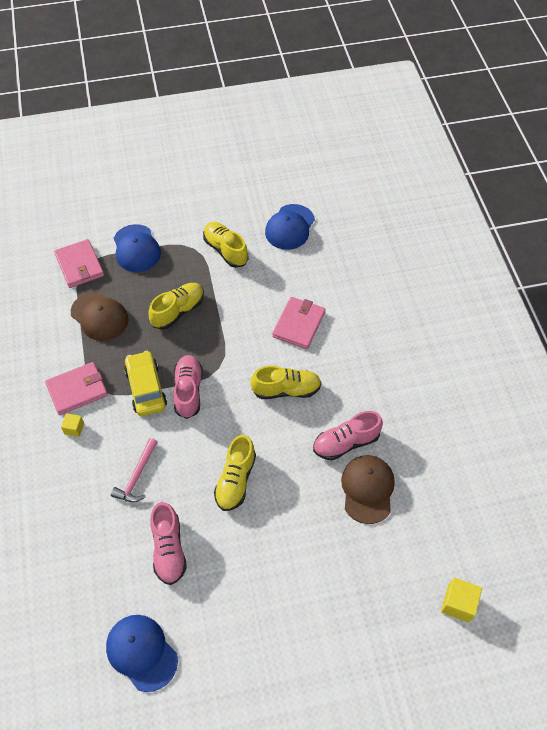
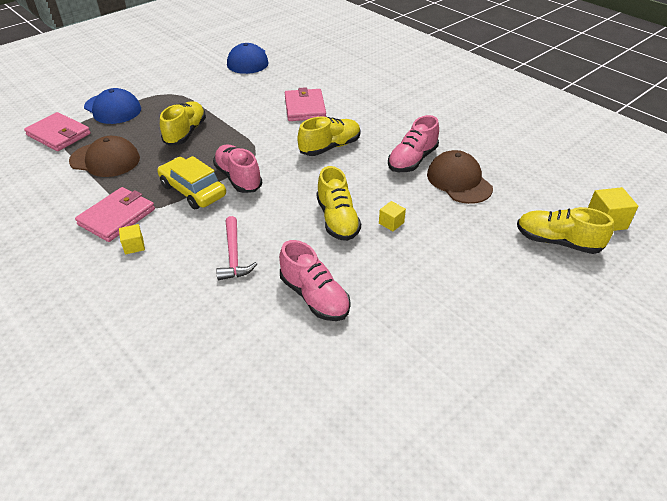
camera: 30 degrees left, 15 degrees down
(141, 652) = (359, 398): blue cap -> none
(225, 250) = (201, 86): yellow shoe -> yellow shoe (557, 242)
(275, 506) = (391, 223): none -> yellow cube

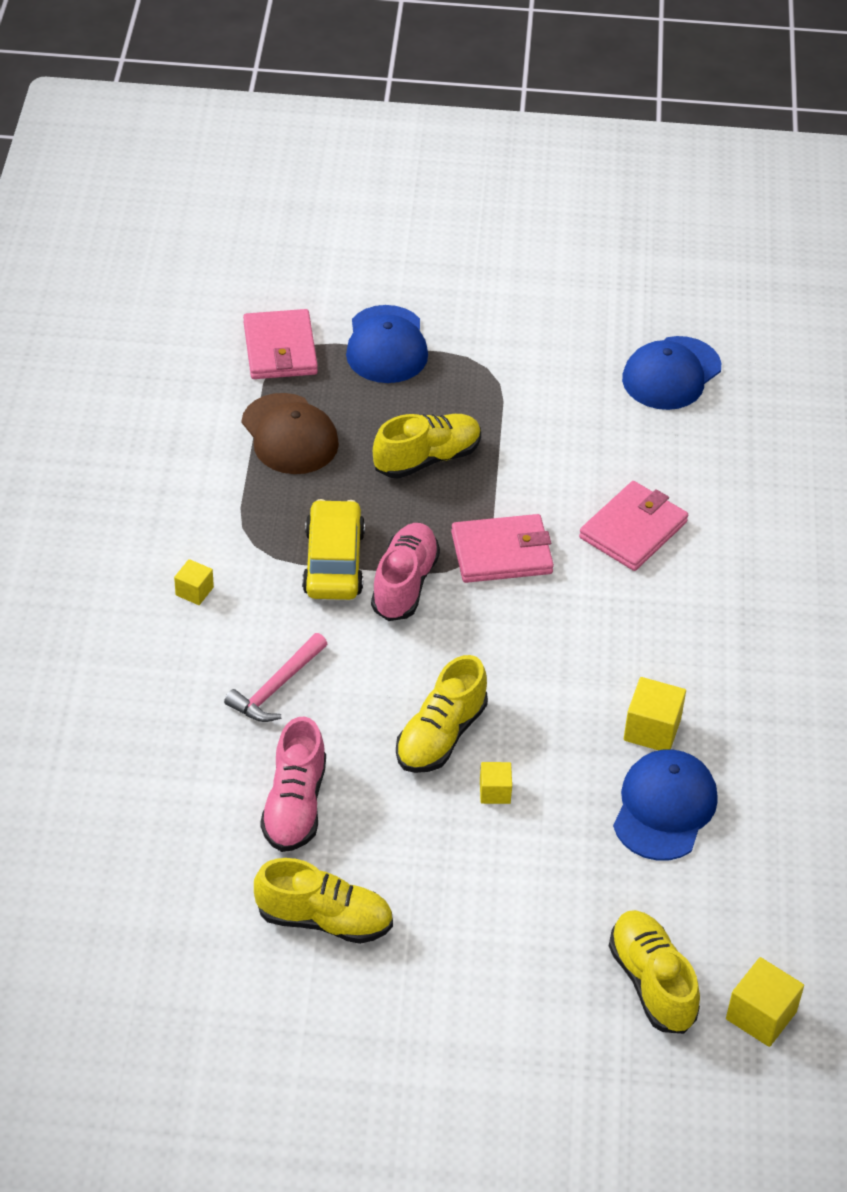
camera: 45 degrees right, 5 degrees up
(117, 217) = (217, 536): pink wallet -> pink wallet (502, 553)
(330, 147) = (575, 624): yellow shoe -> yellow shoe (324, 919)
(412, 160) = (652, 729): pink shoe -> yellow cube
(459, 181) = (664, 808): brown cap -> blue cap

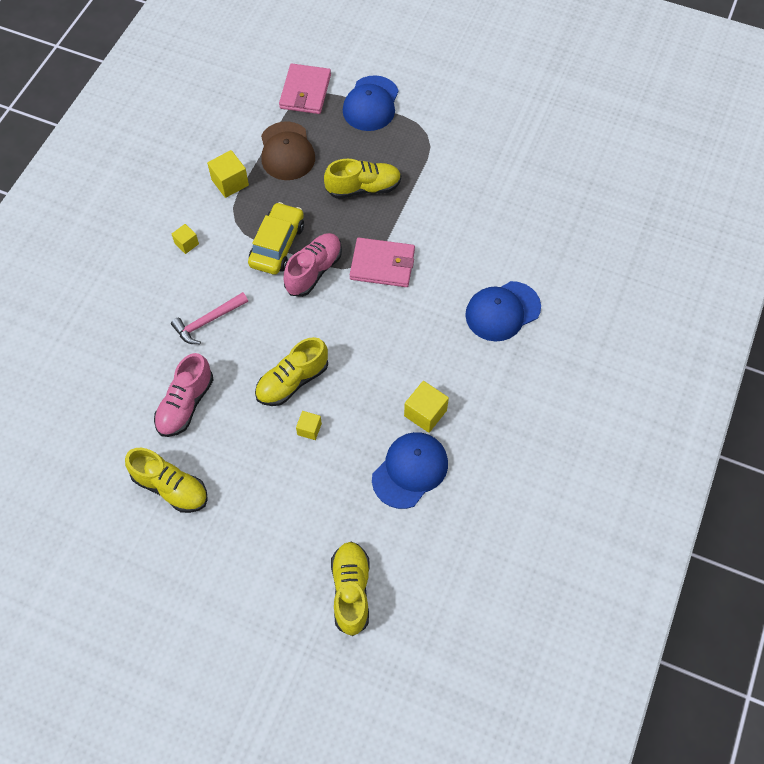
camera: 20 degrees right, 15 degrees up
(633, 530) = (472, 269): pink wallet -> none
(671, 374) = (542, 165): blue cap -> blue cap (502, 311)
(761, 1015) = (410, 635): yellow cube -> yellow cube (230, 182)

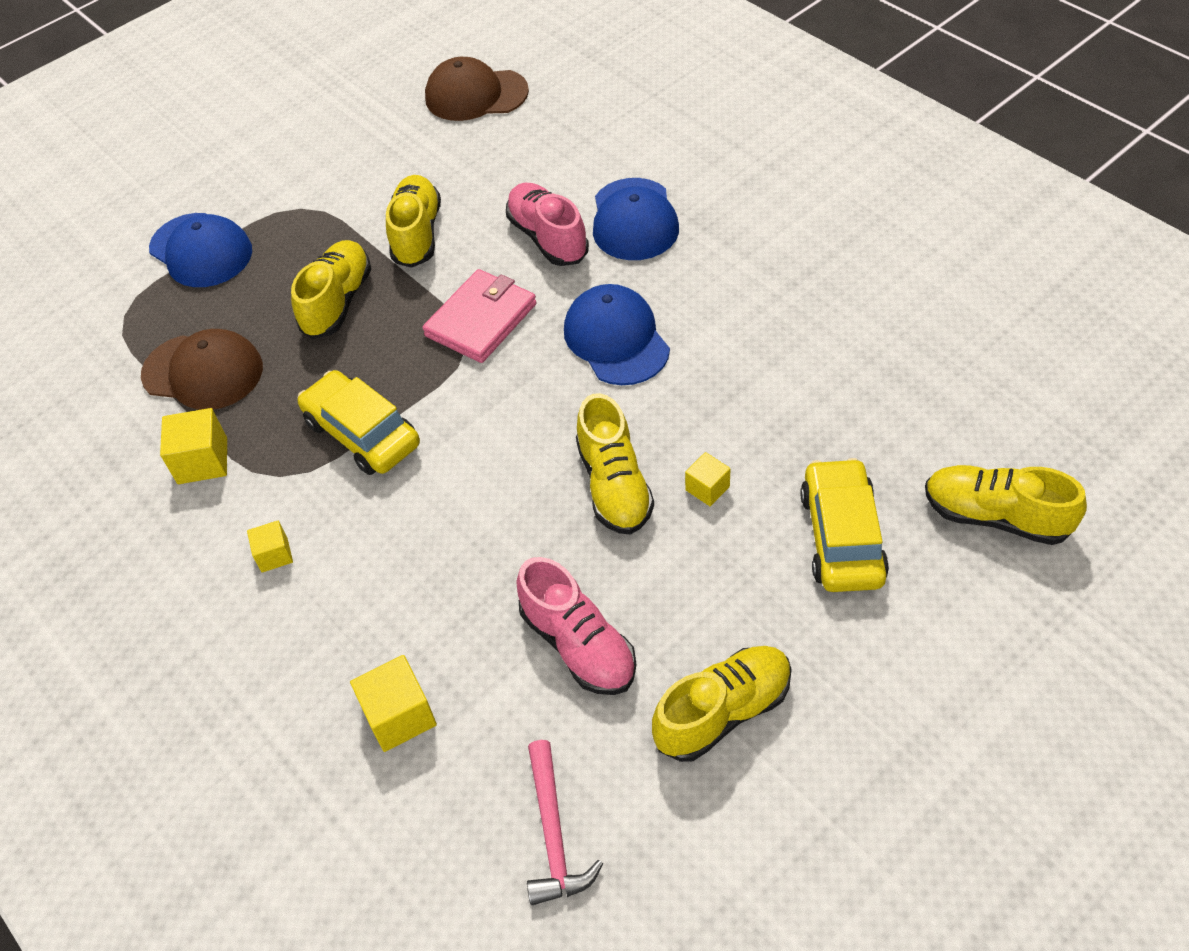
camera: 60 degrees left, 10 degrees down
(208, 321) = (441, 567): pink hammer -> pink hammer (553, 834)
(303, 510) = (841, 536): none -> yellow car
(305, 91) = (114, 318): pink wallet -> none
(314, 271) = (439, 402): pink shoe -> pink shoe (548, 238)
(410, 470) = (830, 390): blue cap -> blue cap (616, 339)
(425, 413) = (747, 346): yellow cube -> yellow cube (399, 716)
(434, 201) = (417, 234): none -> yellow shoe
(572, 176) = (476, 95): none -> brown cap

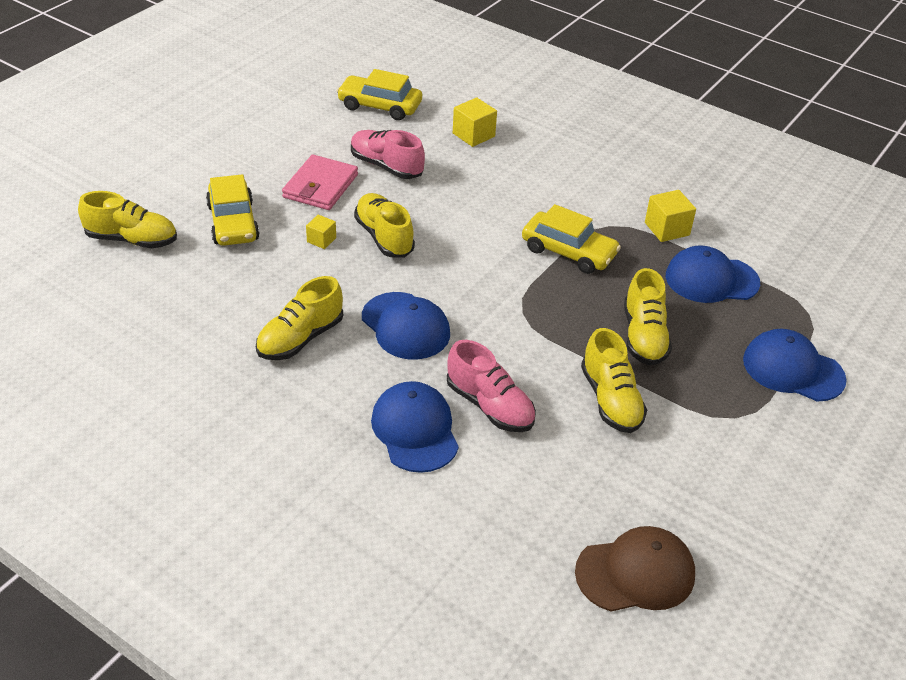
camera: 160 degrees right, 10 degrees down
(203, 372) = (711, 279): brown cap -> blue cap
(274, 555) = (584, 188): yellow cube -> none
(481, 320) = (519, 332): pink wallet -> pink wallet (320, 186)
(553, 834) = (380, 106): pink hammer -> yellow car
(722, 712) = (302, 148): yellow shoe -> yellow shoe (300, 338)

